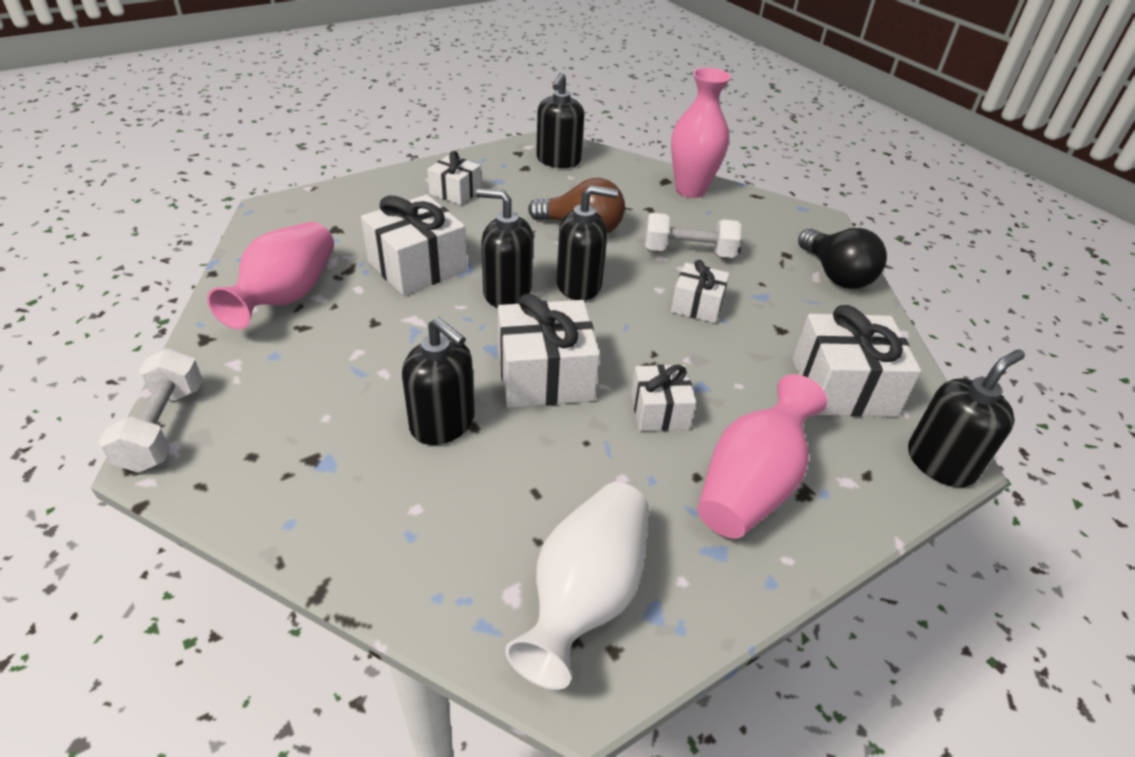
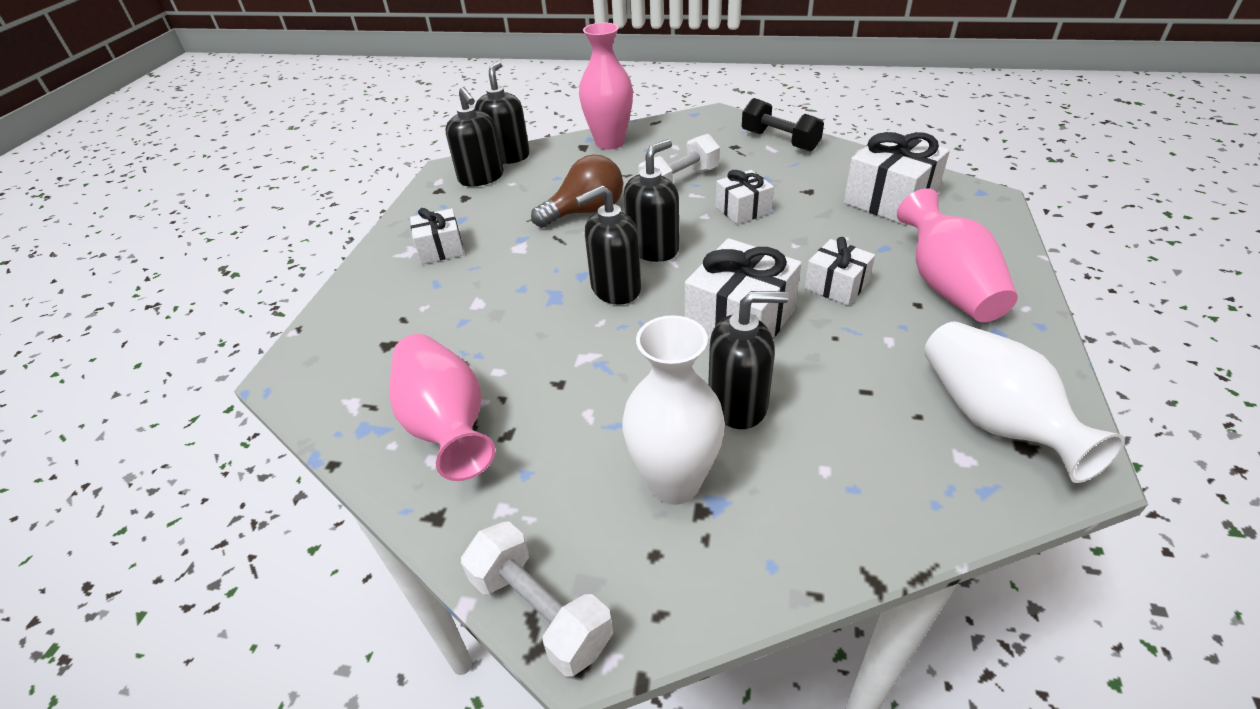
camera: 40 degrees left, 0 degrees up
(327, 431) = (674, 483): none -> white vase
(417, 266) = (515, 320): white gift -> none
(836, 275) = (779, 141): black light bulb -> black dumbbell
(940, 463) = (990, 204): black soap dispenser -> black soap dispenser (508, 156)

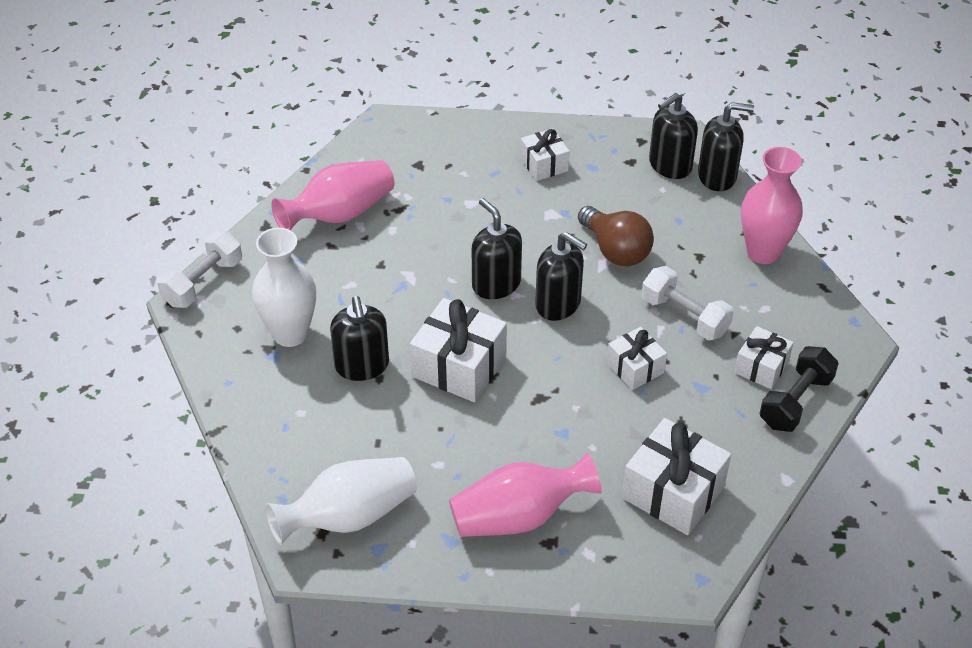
camera: 80 degrees right, 5 degrees up
(836, 285) = (512, 434): white gift -> white gift (761, 367)

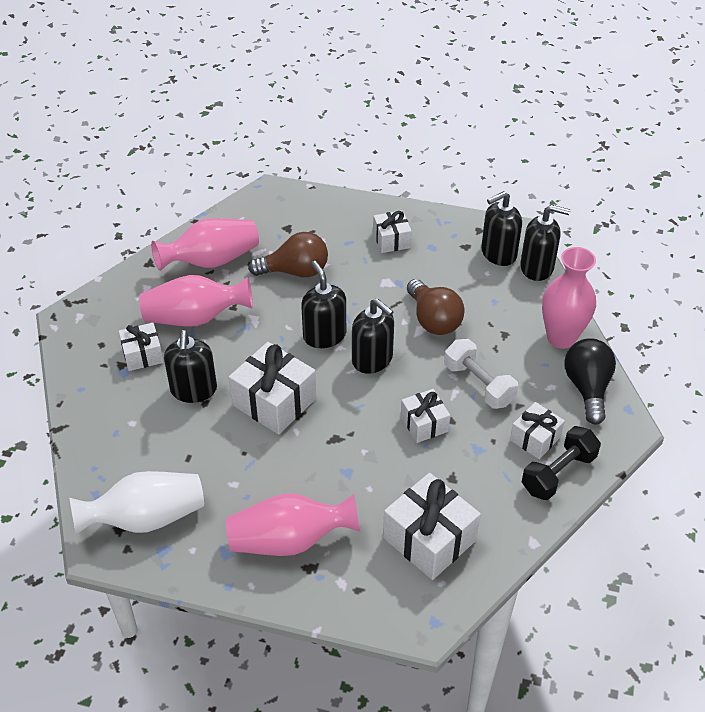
camera: 10 degrees right, 0 degrees up
(203, 282) = (85, 303): white dumbbell -> none
(290, 334) = (143, 355): white vase -> white gift
(339, 283) = (195, 318): none -> pink vase
(442, 214) = (295, 271): none -> brown light bulb
(805, 304) = (587, 388): none -> black light bulb

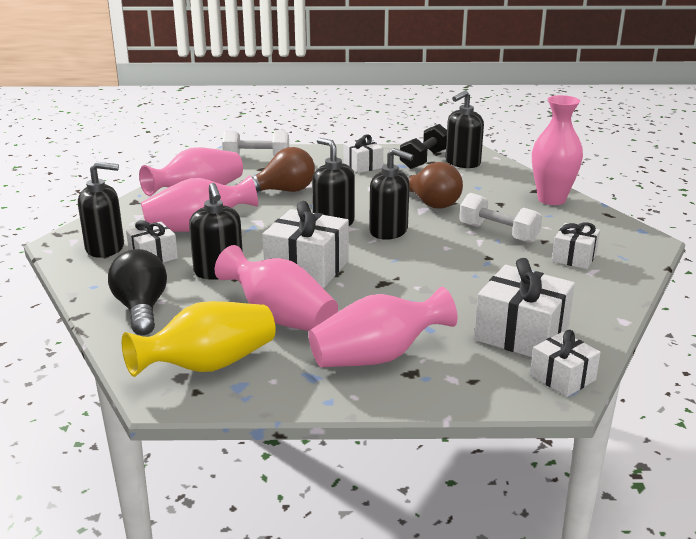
camera: 15 degrees left, 20 degrees down
(146, 518) = (208, 365): white vase -> yellow vase
(226, 468) = (280, 317): none -> pink vase
(288, 207) = (256, 158): none -> white dumbbell
(424, 424) = (464, 262): white gift -> white gift (562, 377)
(537, 267) = (501, 166): black soap dispenser -> black soap dispenser (105, 248)
(558, 473) = (611, 275): black dumbbell -> black dumbbell (424, 159)
(587, 388) = (597, 223): black light bulb -> black light bulb (141, 309)

